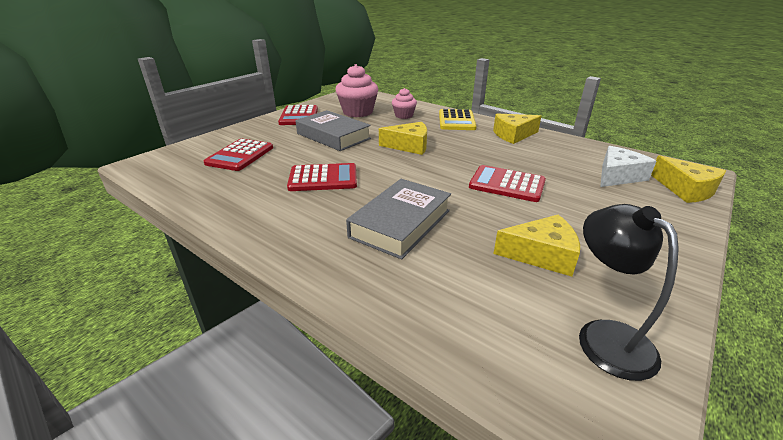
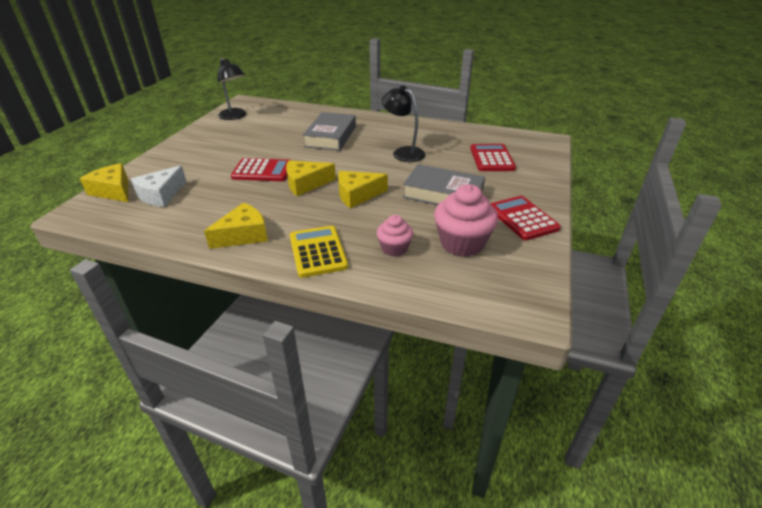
camera: 160 degrees right, 5 degrees up
(323, 178) = (403, 152): red calculator -> black lamp
(541, 255) = (251, 135): yellow cheese -> yellow cheese (306, 184)

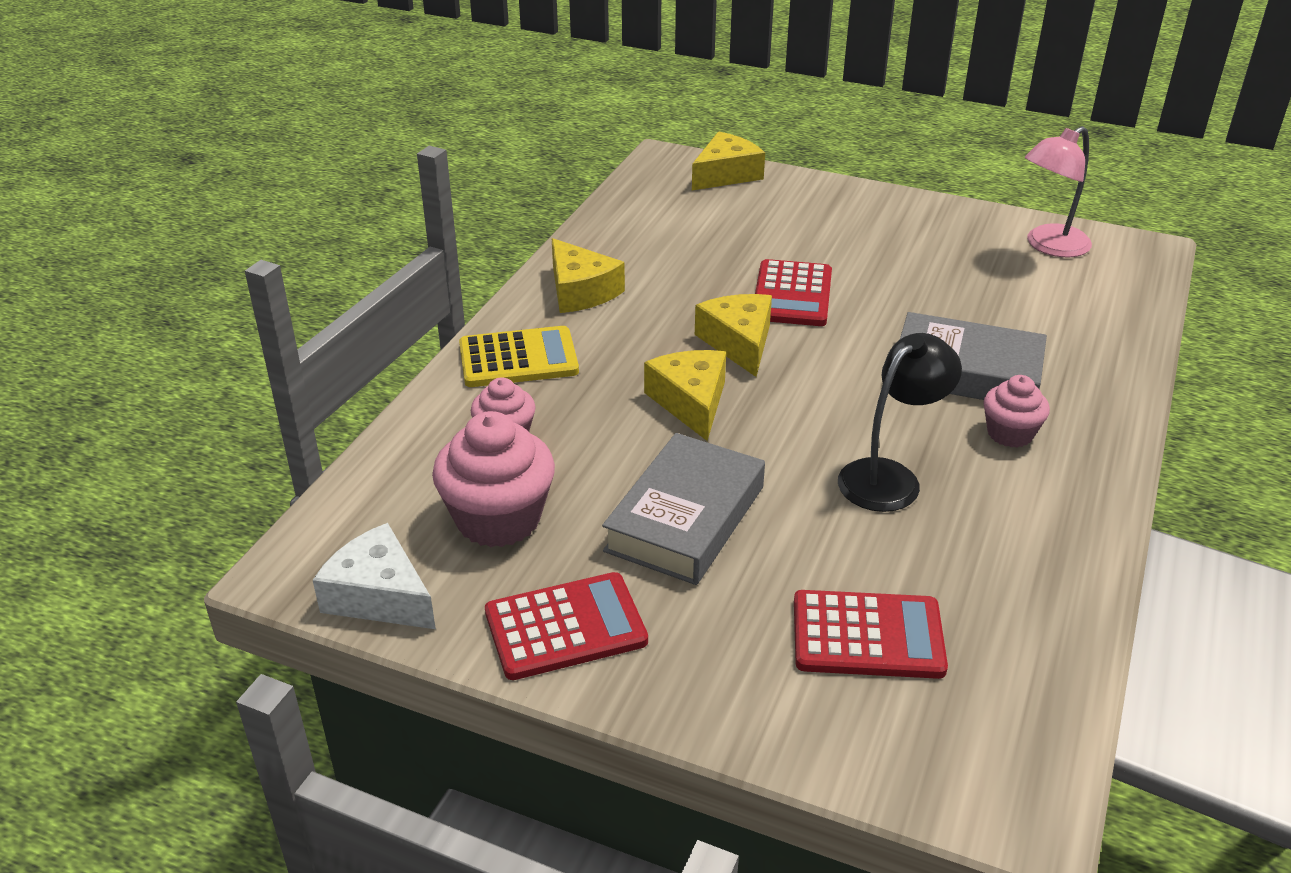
camera: 95 degrees right, 0 degrees up
(161, 195) = (710, 212): white cheese -> white cheese (379, 596)
(235, 116) = (1049, 246): black lamp -> pink lamp
(371, 131) = (1010, 433): none -> pink cupcake

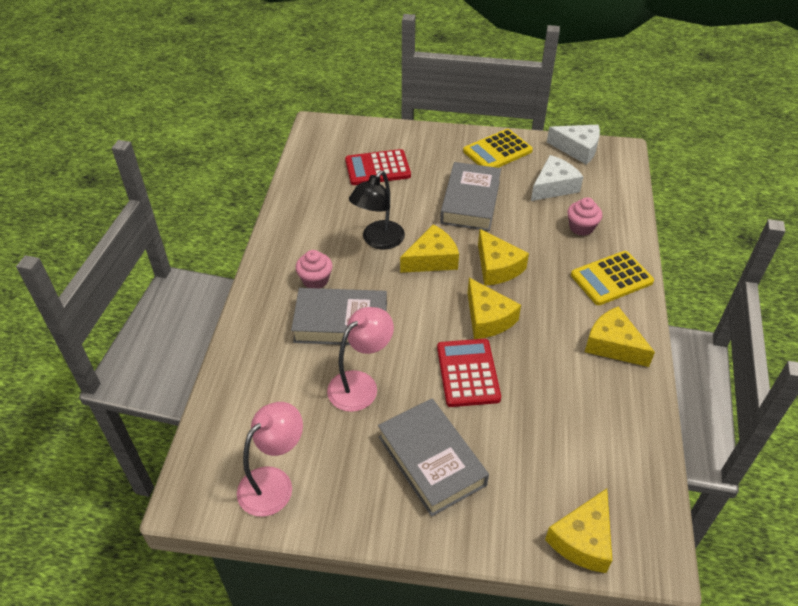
camera: 165 degrees right, 10 degrees up
(498, 519) = (554, 186): pink cupcake -> white cheese
(565, 627) = (497, 151): red calculator -> yellow calculator
(798, 431) = (432, 259): none -> yellow cheese
(862, 236) = (431, 460): none -> grey book
(941, 305) = (360, 384): none -> pink lamp

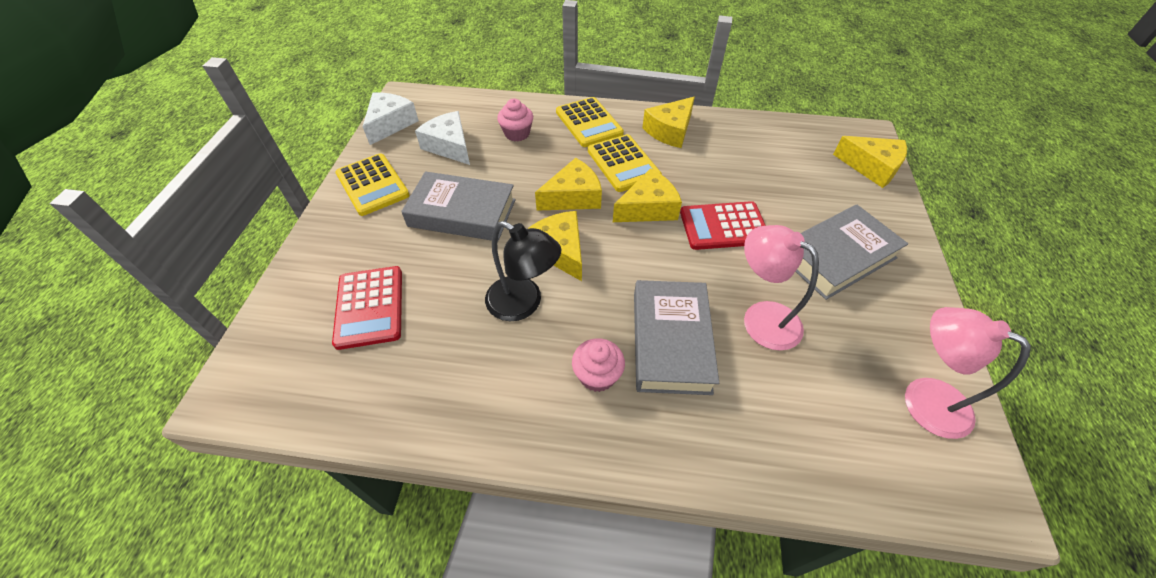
camera: 90 degrees left, 5 degrees up
(549, 303) = (623, 163): none -> yellow calculator

